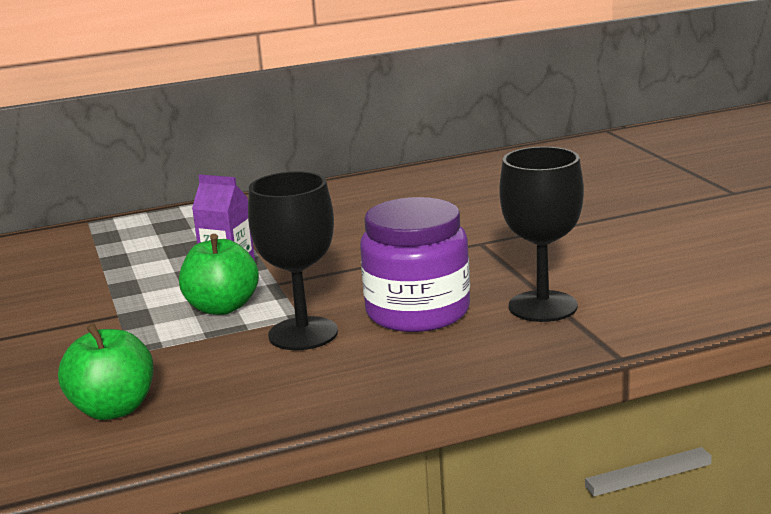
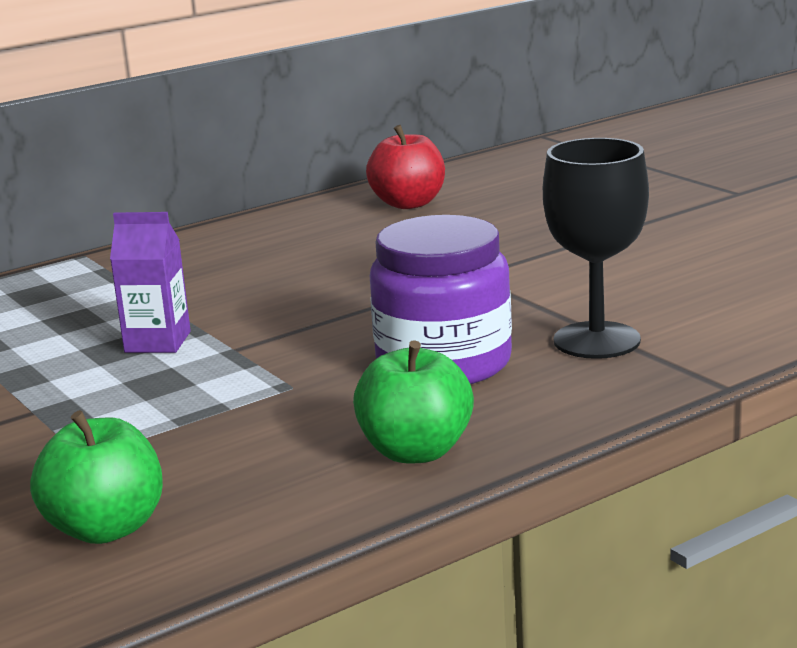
camera: 15 degrees left, 0 degrees up
(222, 307) = (177, 386): green apple -> green apple (416, 451)
(303, 334) = (310, 406): black goblet -> none
(470, 179) = (408, 203): none -> red apple

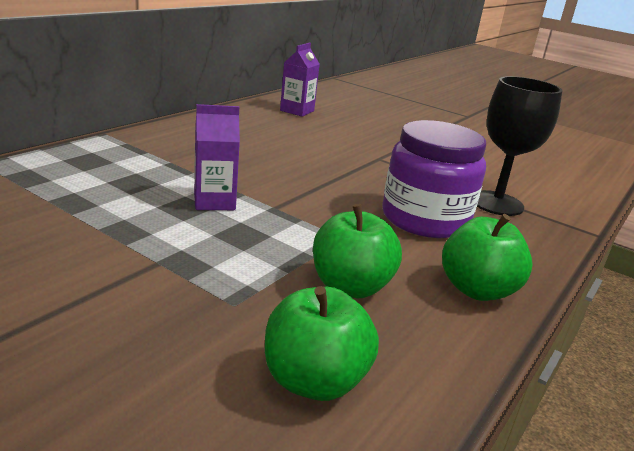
camera: 25 degrees left, 5 degrees up
(242, 442) = (350, 286): none -> green apple
(408, 203) = (297, 111): red apple -> purple carton

